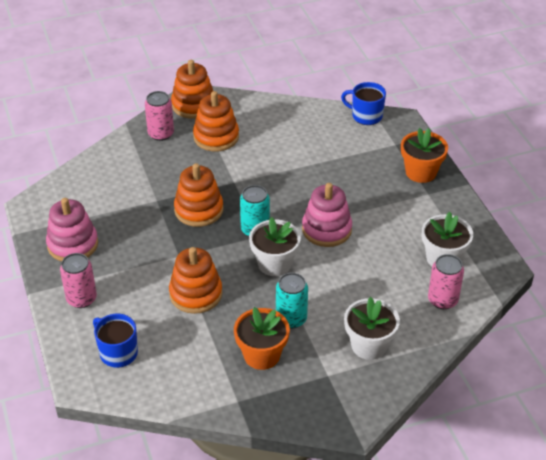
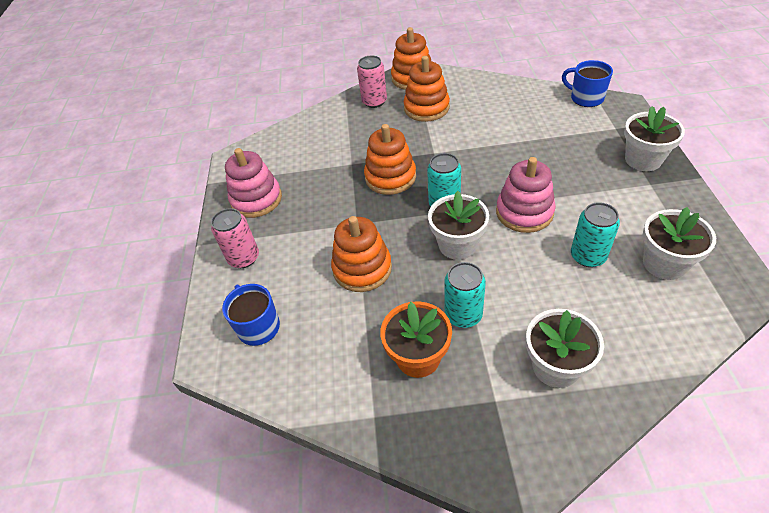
camera: 20 degrees right, 5 degrees up
(383, 260) = (588, 256): none -> turquoise can
(421, 172) = (643, 159): orange flower pot -> white flower pot
(442, 300) = (661, 318): pink can -> none

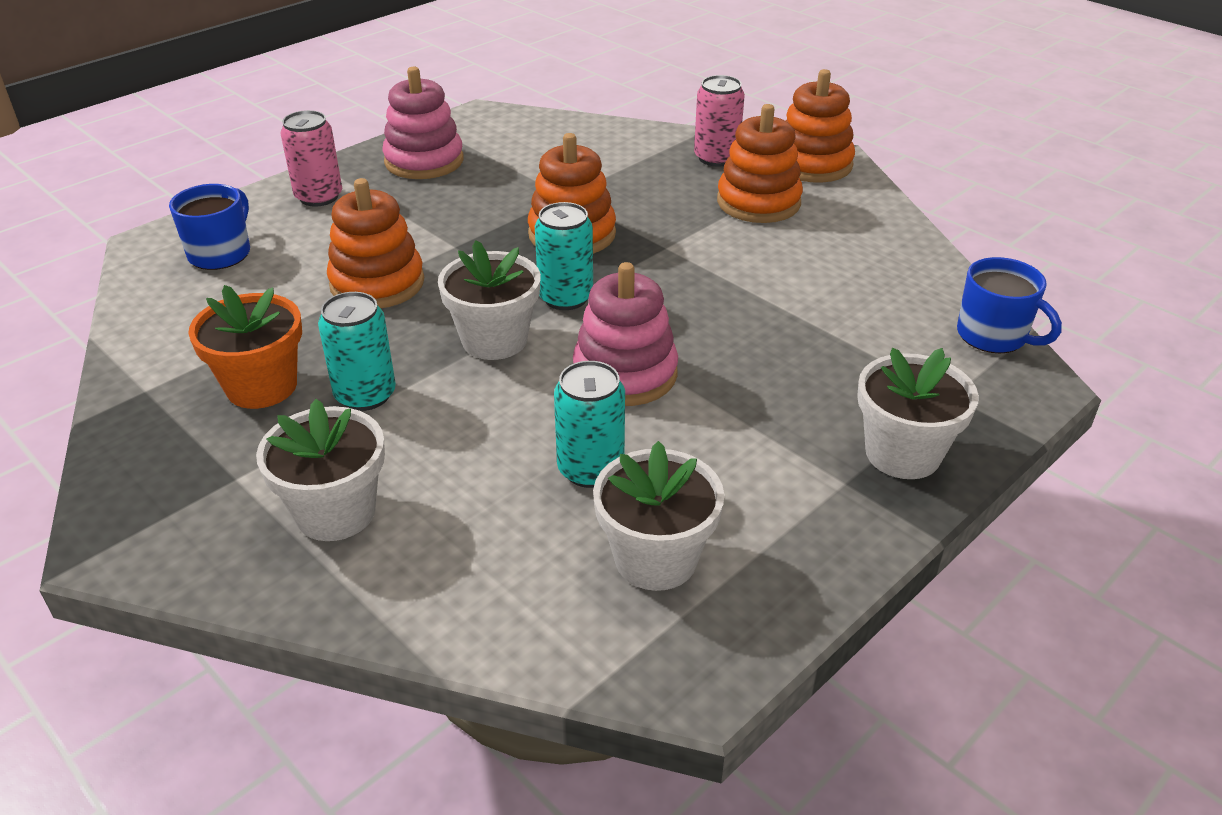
camera: 45 degrees right, 10 degrees down
(586, 98) = (993, 336): blue mug -> blue mug turned 135 degrees clockwise

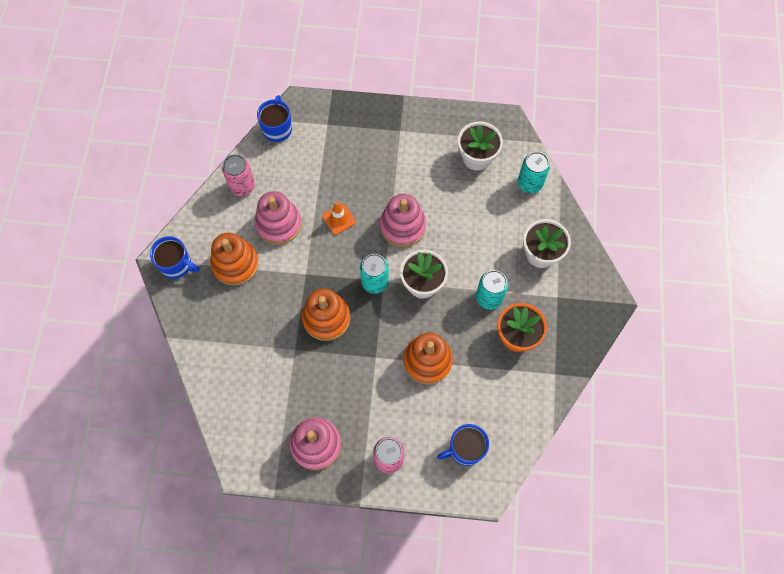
camera: 130 degrees left, 30 degrees up
(590, 469) = (458, 200): turquoise can -> turquoise can (530, 183)
(716, 158) = (203, 311): pink can -> pink can (242, 186)
(724, 316) = (339, 219): none -> orange traffic cone
(784, 260) = (278, 224): none -> pink stacking toy
(812, 164) = (177, 265): orange stacking toy -> blue mug
(902, 453) = (372, 123): white flower pot -> none

